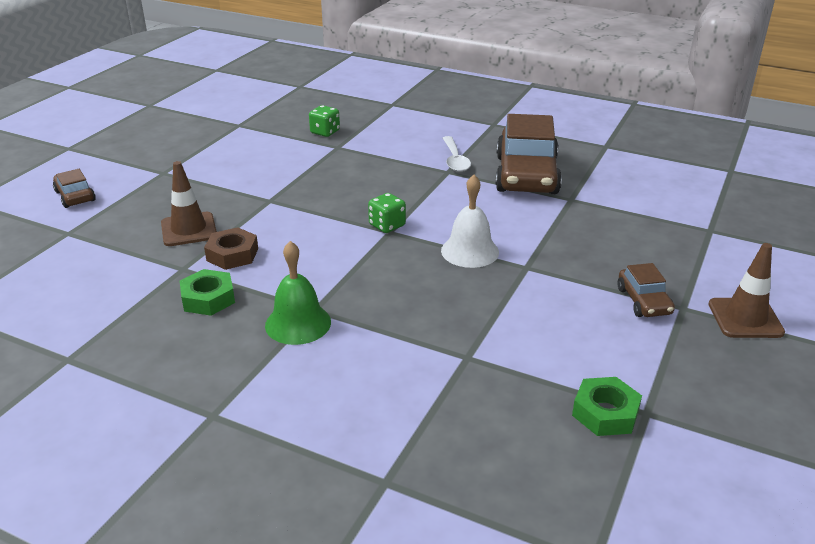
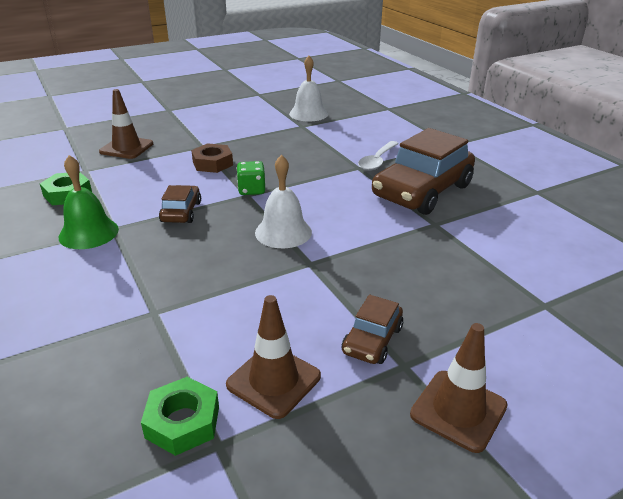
camera: 35 degrees right, 0 degrees up
(75, 196) = (101, 108): brown car -> brown car (181, 212)
(232, 254) = (125, 172): brown nut -> brown nut (212, 163)
(325, 132) = (308, 114): green dice -> white bell
(622, 358) = (273, 380): none -> brown traffic cone

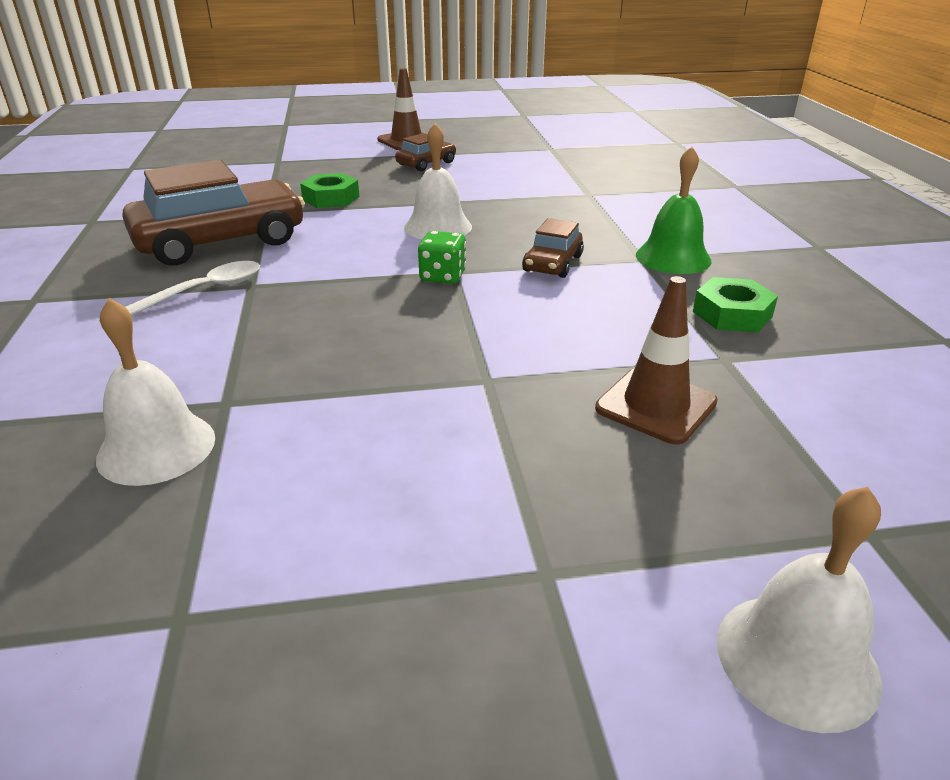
camera: 160 degrees left, 0 degrees up
(104, 107) = (797, 659): none -> white bell
(182, 422) = (570, 155): green nut -> green nut (331, 198)
(212, 163) = (481, 332): brown nut -> none
(273, 380) = (507, 159): brown traffic cone -> none

